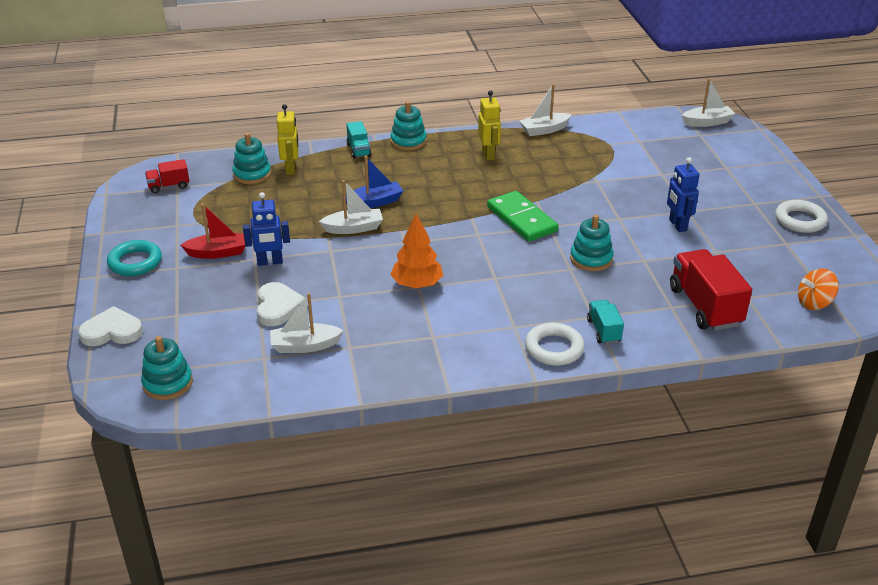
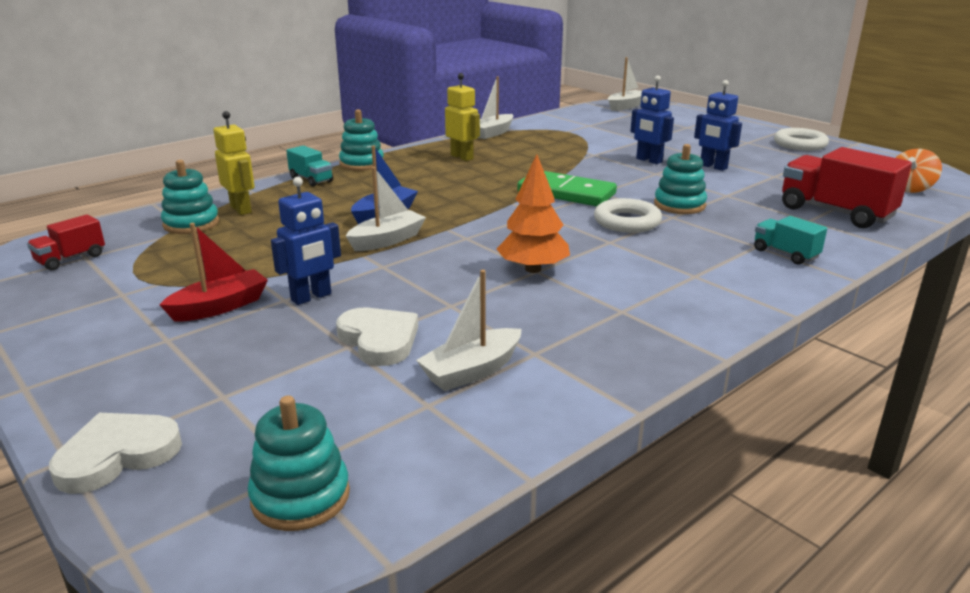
camera: 30 degrees left, 10 degrees down
(135, 262) = (85, 352): turquoise ring -> none
(554, 348) = (765, 282): white ring -> white ring (627, 222)
(633, 201) = (648, 160): none -> blue robot

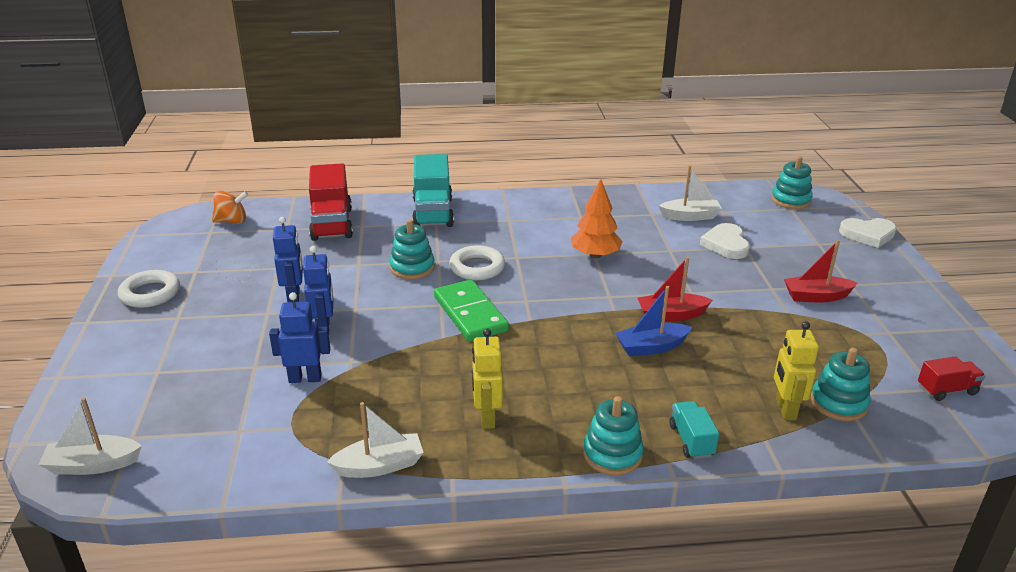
camera: 145 degrees left, 5 degrees up
(311, 297) = (753, 283): blue robot -> blue robot (305, 378)
(387, 240) = (671, 315): white boat -> red boat
(785, 254) = (433, 213): turquoise truck -> turquoise truck, size x1.91

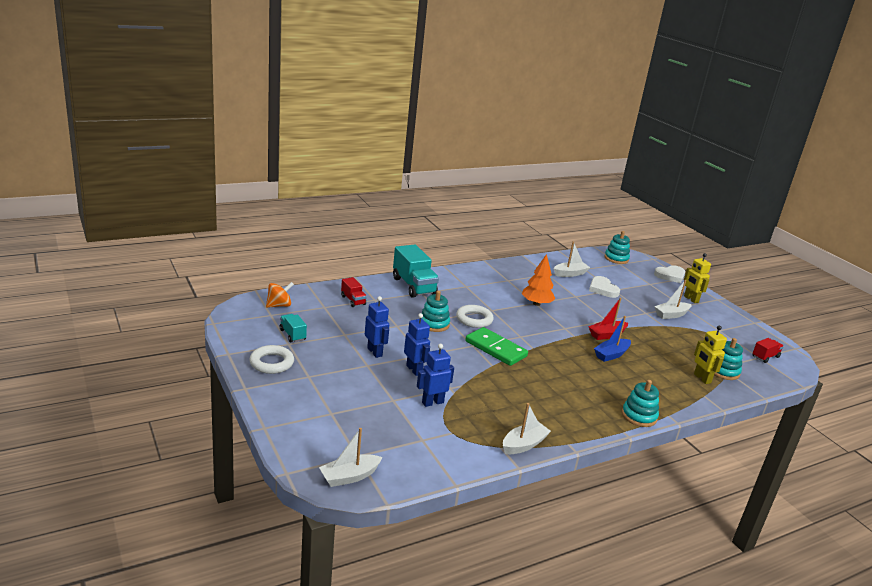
camera: 25 degrees left, 5 degrees down
(332, 224) = (353, 300): red truck -> red truck, size x0.52
(487, 417) = (558, 408): yellow robot -> yellow robot (690, 299)
(691, 440) = (671, 402): turquoise truck -> turquoise truck (292, 335)
(816, 296) = (671, 315): red boat -> white boat

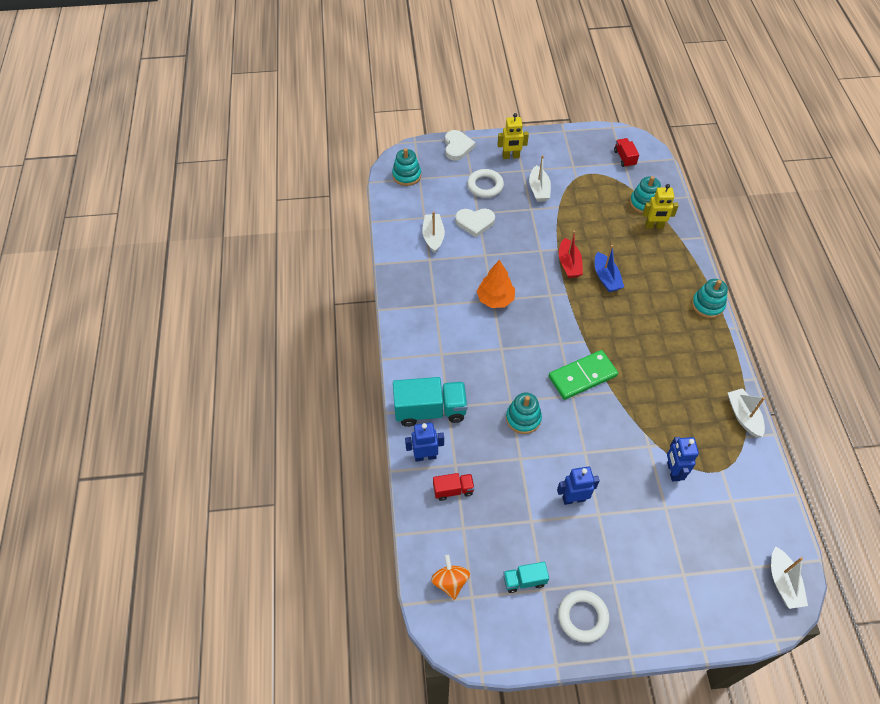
camera: 65 degrees left, 30 degrees up
(414, 370) = (613, 469): blue robot -> blue robot (425, 456)
(474, 319) = (519, 374): white ring -> white ring (485, 186)

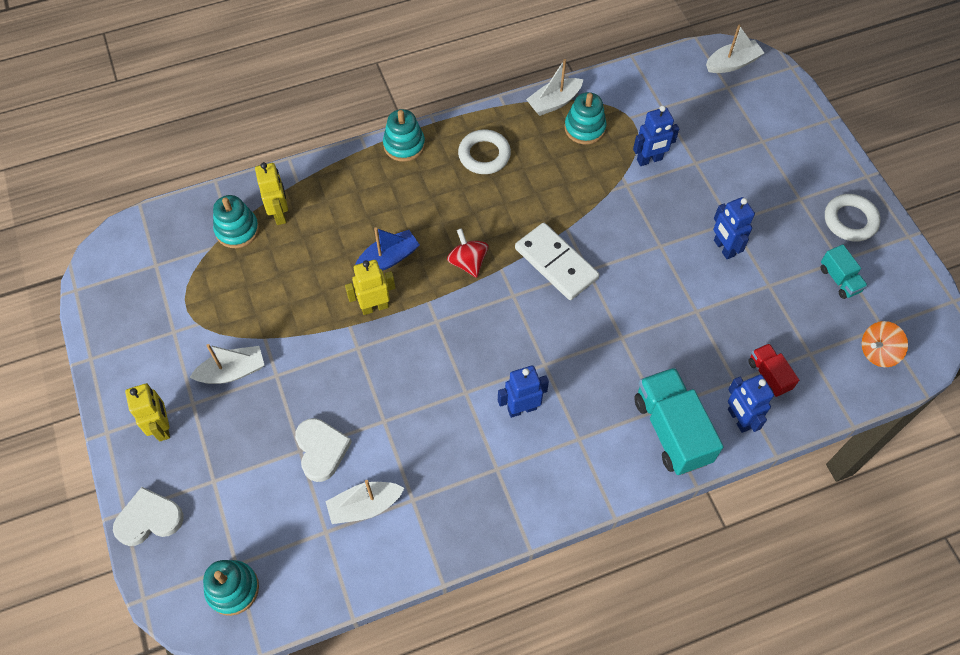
camera: 105 degrees left, 5 degrees up
(472, 327) = (521, 408): none -> blue robot
(485, 186) = (237, 452): white ring -> white ring (484, 155)
(495, 299) = (463, 389): orange tree -> none
(523, 418) = (641, 318): turquoise stacking toy -> turquoise stacking toy (584, 128)
(569, 264) = (374, 307): red boat -> yellow robot
(582, 376) = (556, 263): green domino -> white domino
(594, 322) = (468, 262): none -> red spinning top
(624, 158) = (145, 265): red truck -> none

